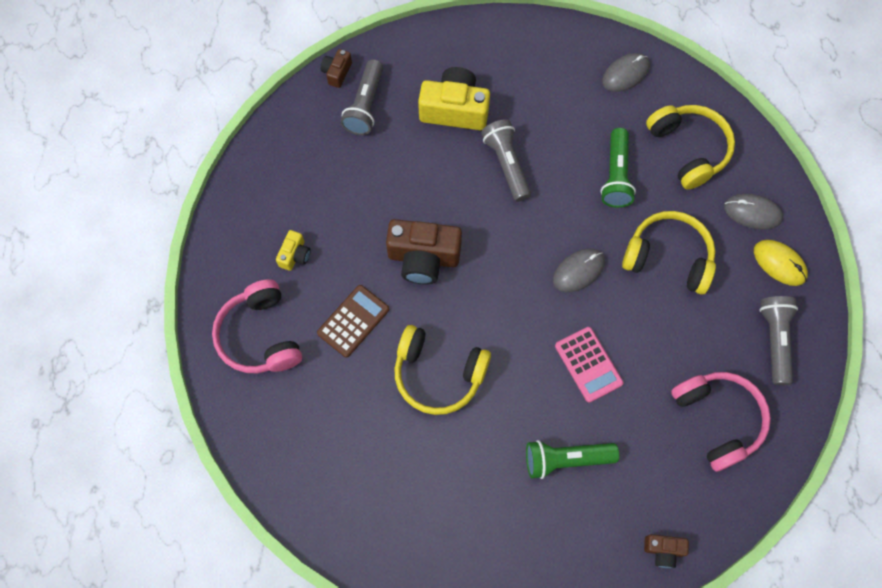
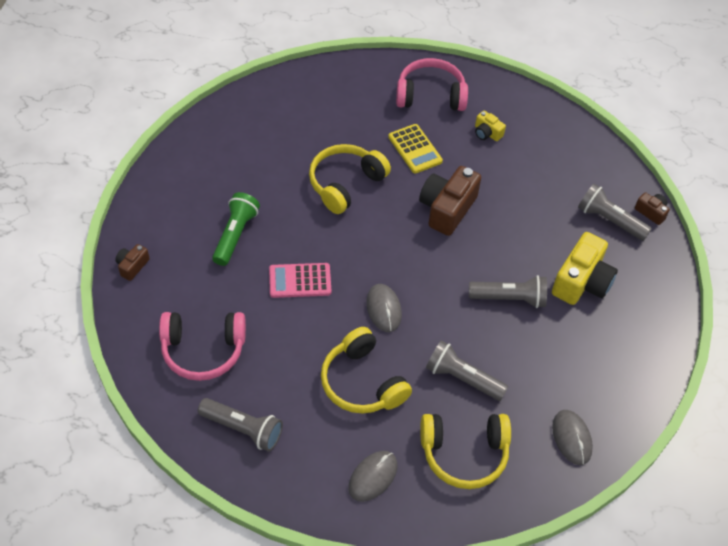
camera: 110 degrees right, 15 degrees down
(353, 321) = (415, 149): brown calculator -> yellow calculator
(616, 175) = (462, 378): green flashlight -> grey flashlight
(668, 258) = (362, 382): yellow headphones -> yellow headphones turned 105 degrees clockwise
(779, 263) = (311, 473): yellow mouse -> none

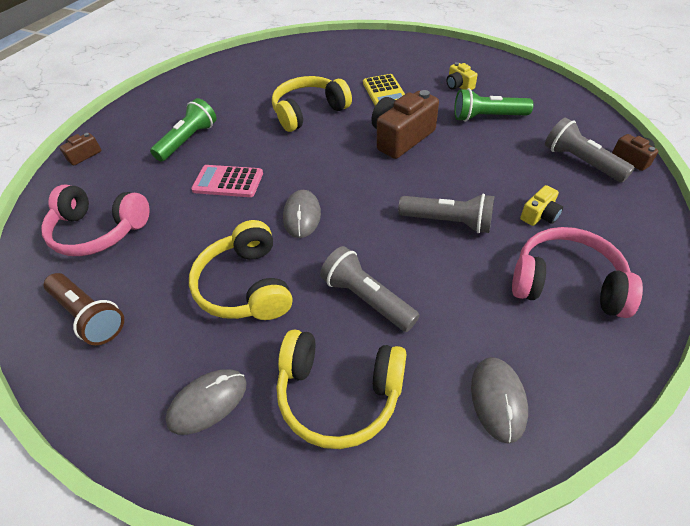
camera: 20 degrees right, 5 degrees down
(243, 429) = (89, 315): grey flashlight -> brown flashlight
(430, 95) = (412, 58): pink headphones -> pink headphones (566, 283)
(522, 174) = (487, 117): none -> green flashlight
(581, 282) = (539, 215): yellow camera -> yellow camera, size x0.50

